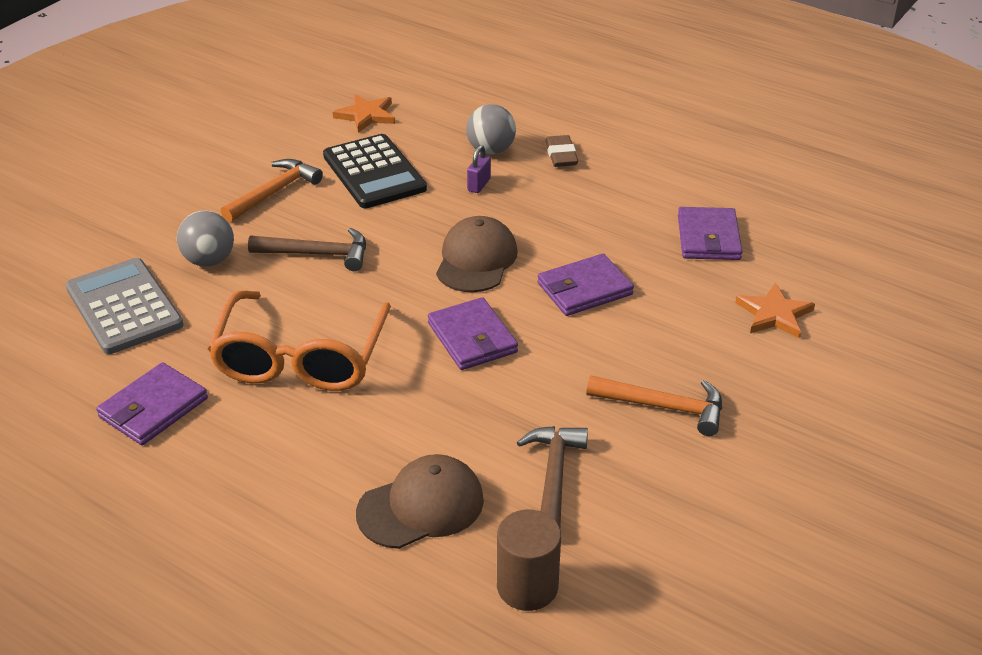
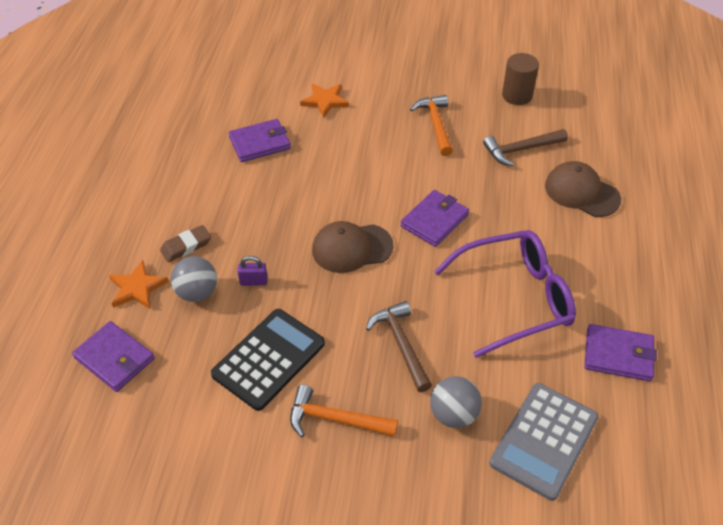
camera: 115 degrees left, 10 degrees up
(301, 358) = (515, 298): orange glasses -> purple glasses
(366, 115) = (172, 410): orange star -> orange star (137, 288)
(527, 586) = (594, 138): brown cylinder -> brown cylinder (517, 95)
(584, 289) = (351, 184): purple wallet -> purple wallet (114, 358)

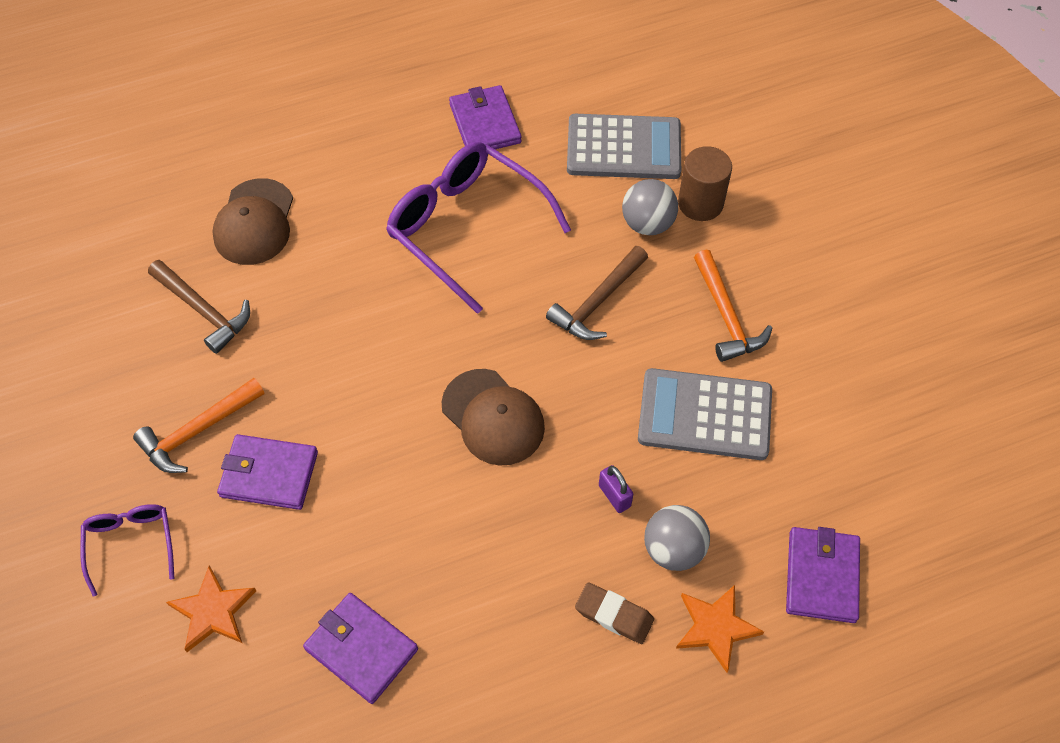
camera: 120 degrees left, 10 degrees up
(268, 359) = (704, 415): black calculator -> grey calculator
(385, 85) = (131, 544): none -> purple glasses
(434, 220) = (392, 351): purple wallet -> purple wallet (269, 474)
(517, 95) = (79, 358): brown cylinder -> brown cylinder (700, 203)

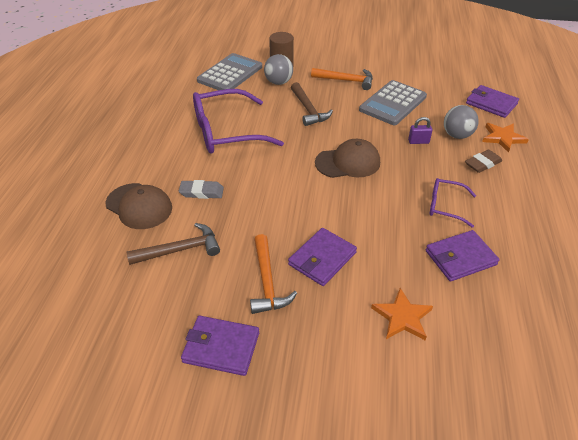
camera: 60 degrees left, 15 degrees down
(131, 544) = (328, 345): purple glasses -> purple glasses (445, 206)
(319, 273) = (201, 192): none -> grey eraser
(485, 123) = (169, 105): purple wallet -> purple wallet (221, 347)

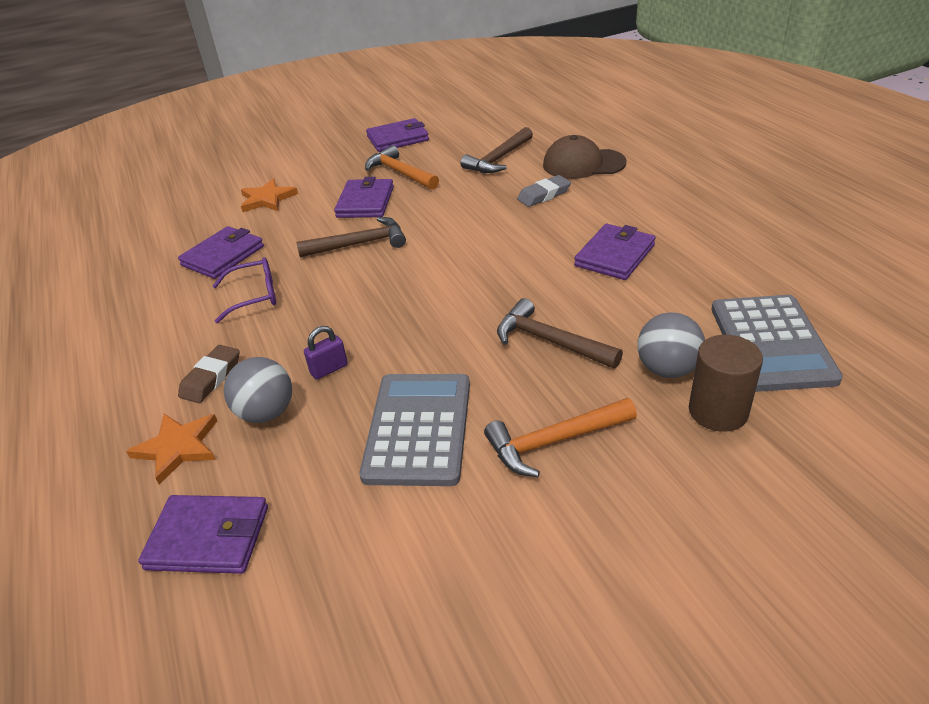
camera: 150 degrees right, 5 degrees down
(226, 132) = (615, 255): purple glasses -> purple wallet
(348, 162) = (413, 291): brown cap -> none
(354, 215) = (360, 244): none -> brown hammer

